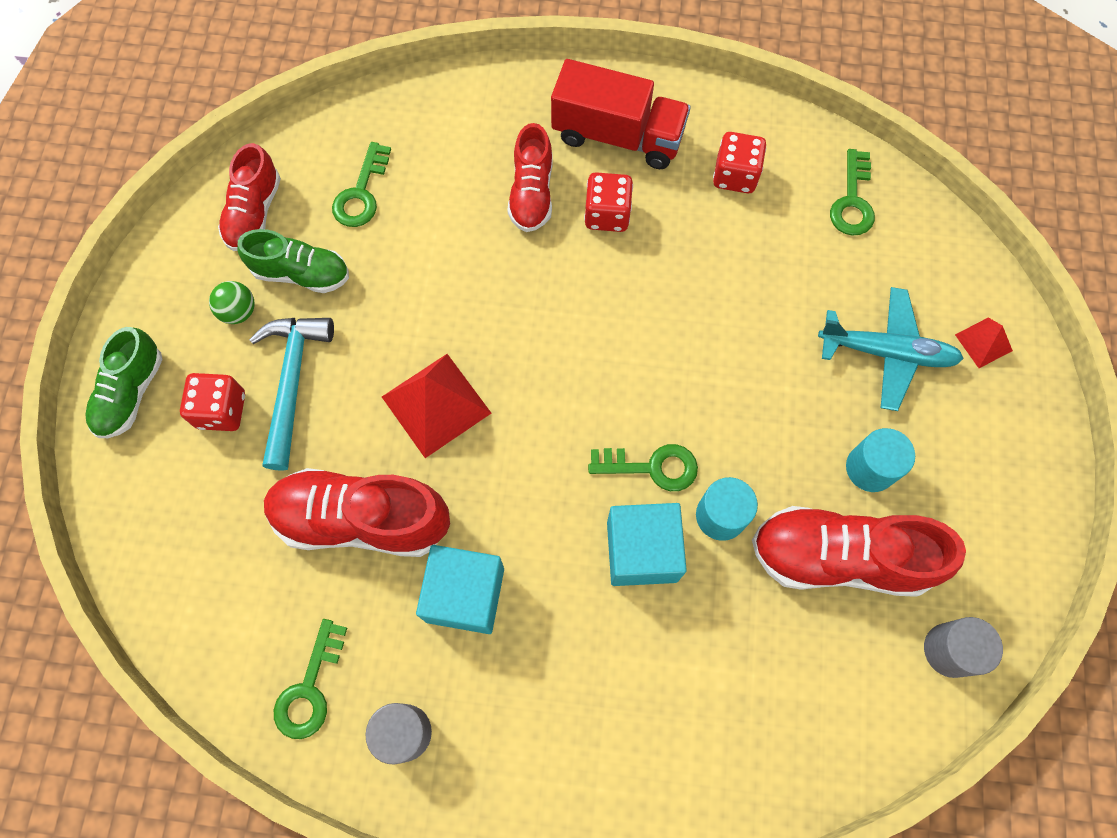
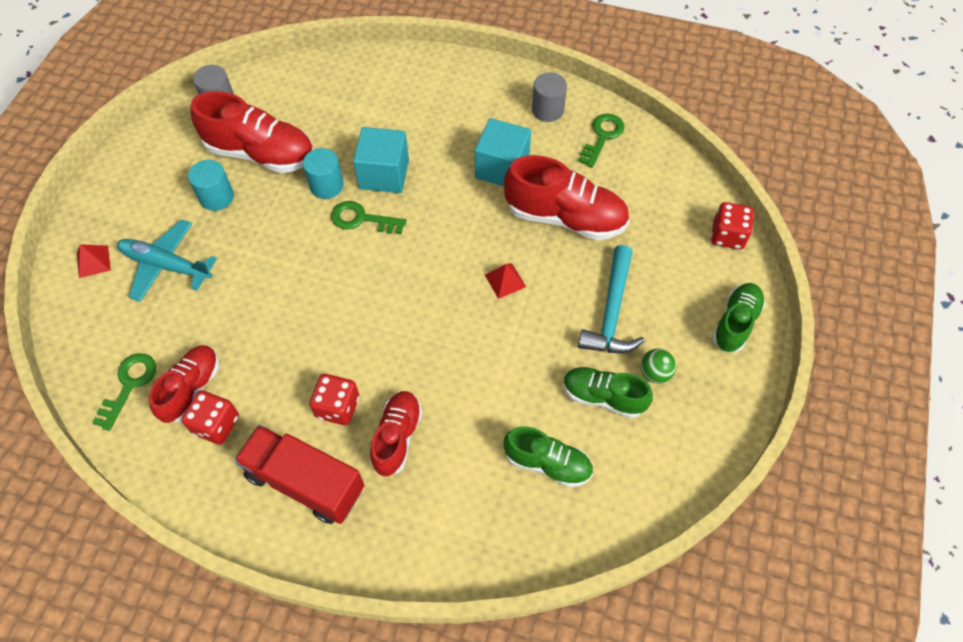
camera: 170 degrees left, 10 degrees down
(221, 410) = (665, 300): red dice -> red dice (727, 236)
(254, 213) = (644, 459): red shoe -> red shoe (191, 388)
(361, 193) = (547, 463): green key -> green shoe
(436, 405) = (505, 280): red pyramid -> red pyramid, size x0.53

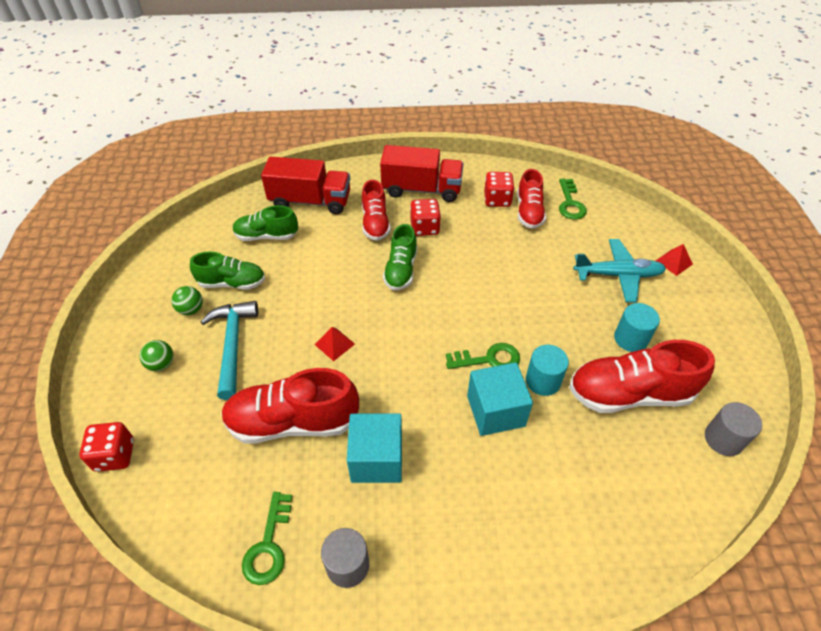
camera: 160 degrees right, 10 degrees down
(471, 513) = (310, 201): none -> red truck
(688, 313) = (161, 364): none -> green ball
(735, 323) = (116, 368): green shoe -> green shoe (401, 270)

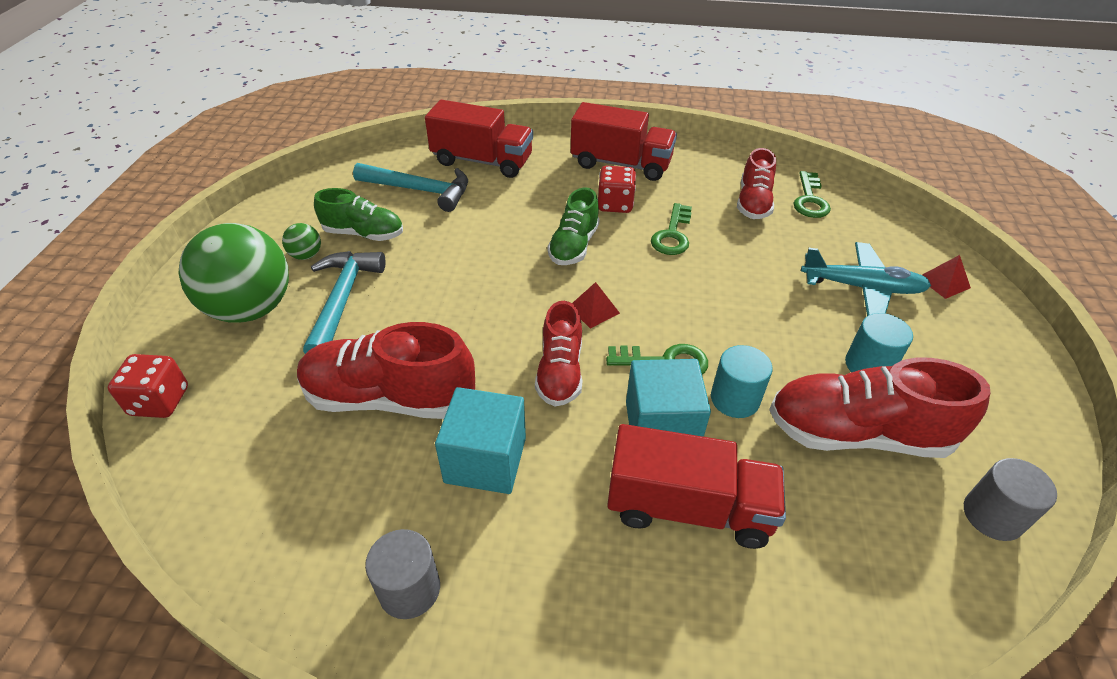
camera: 10 degrees right, 5 degrees down
(161, 364) = (251, 309): green ball -> green ball, size x2.43
(266, 236) = (420, 190): green shoe -> turquoise hammer
(268, 545) = (312, 543): green key -> green key (672, 234)
(334, 344) = (468, 316): red pyramid -> red pyramid (593, 310)
(375, 223) = (555, 192): red shoe -> red shoe (560, 372)
(497, 200) = (714, 185): red dice -> none
(525, 470) = (688, 507): none -> red truck

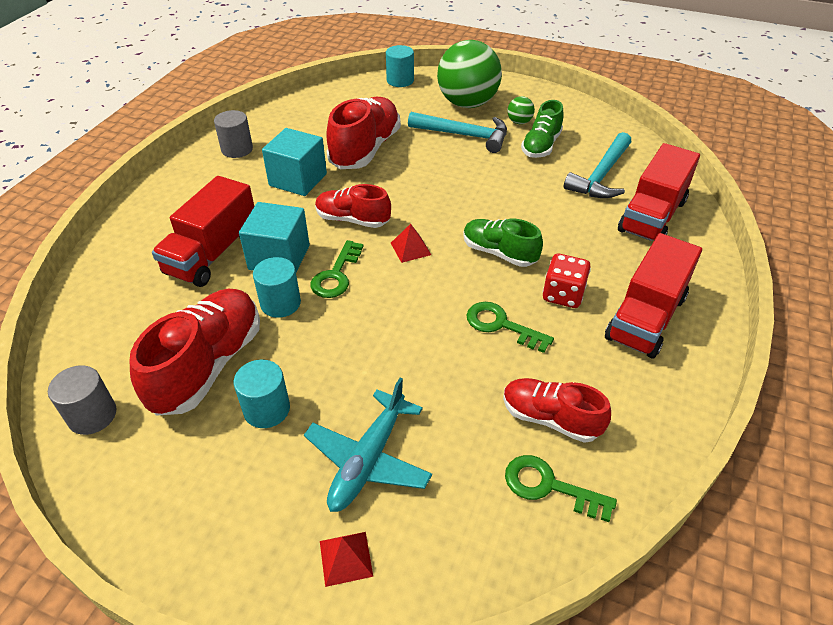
camera: 105 degrees right, 0 degrees up
(160, 401) = (400, 80): red dice -> turquoise cylinder

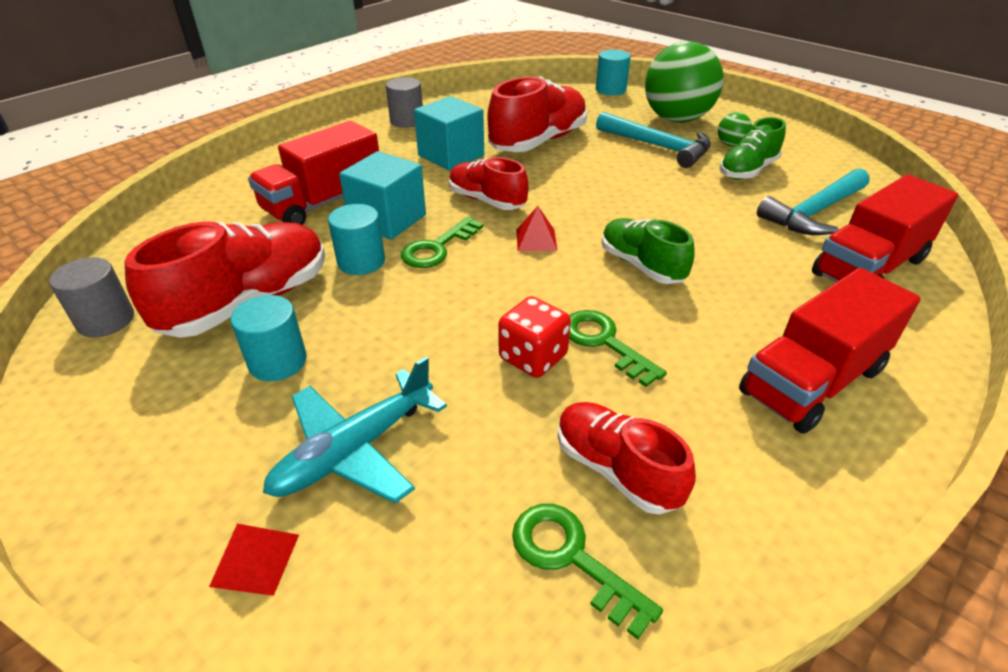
camera: 20 degrees right, 5 degrees down
(563, 295) = (704, 327): red dice -> red dice (533, 357)

